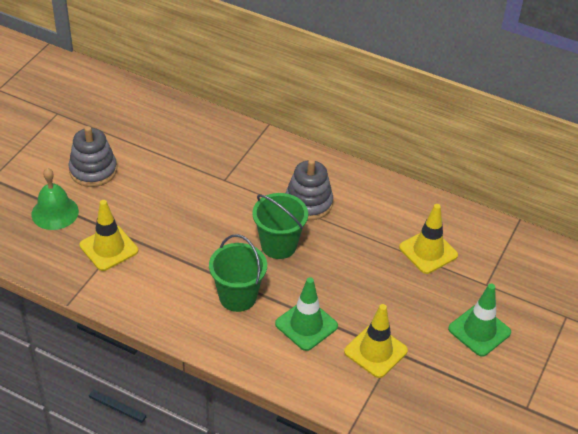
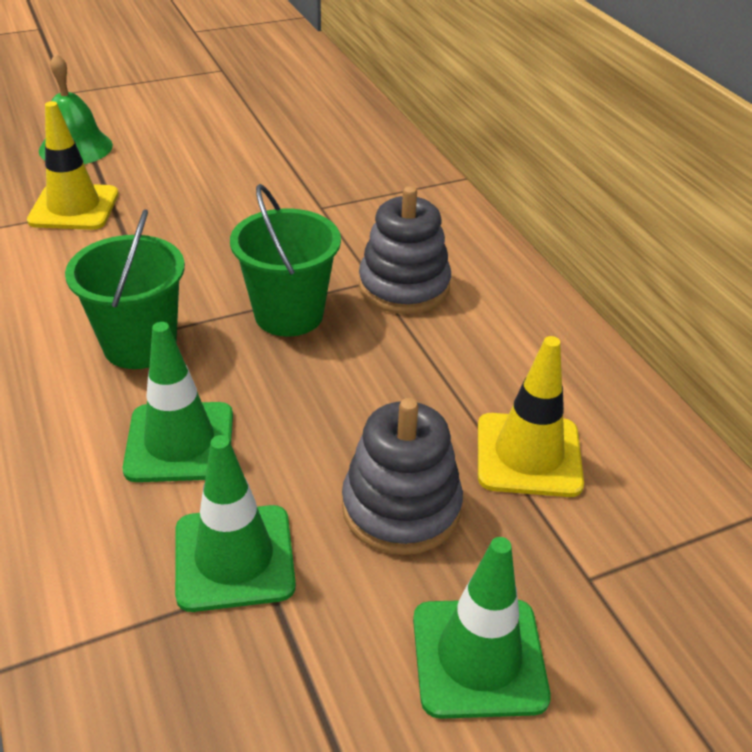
camera: 40 degrees right, 5 degrees down
(93, 170) = (178, 130): grey stacking toy -> grey stacking toy (401, 507)
(375, 351) = (234, 557): yellow traffic cone -> green traffic cone

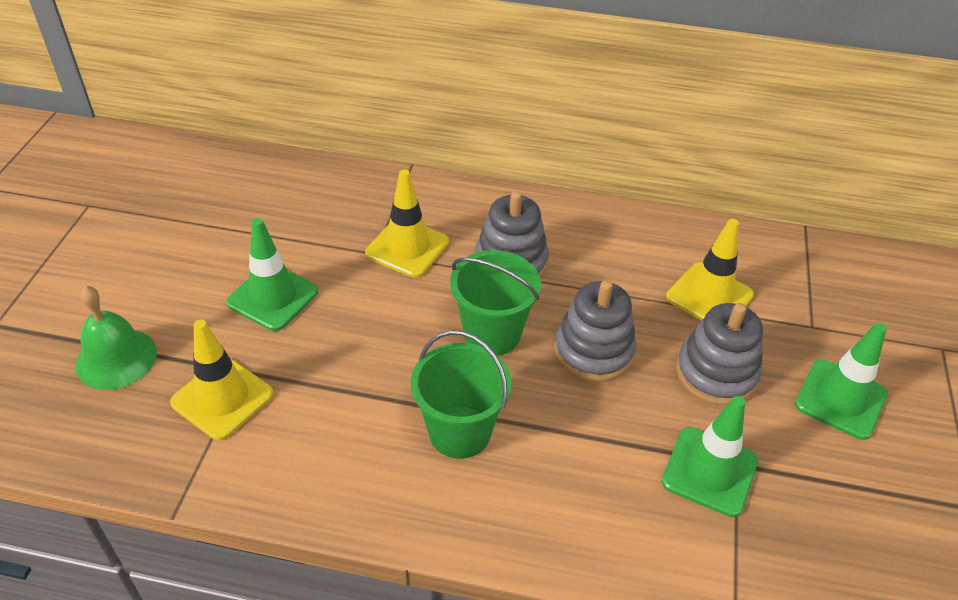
camera: 55 degrees left, 5 degrees up
(180, 442) = (585, 454): green traffic cone -> green traffic cone (273, 297)
(335, 392) = (593, 351): none -> grey stacking toy
(349, 220) = (407, 248): none -> yellow traffic cone

